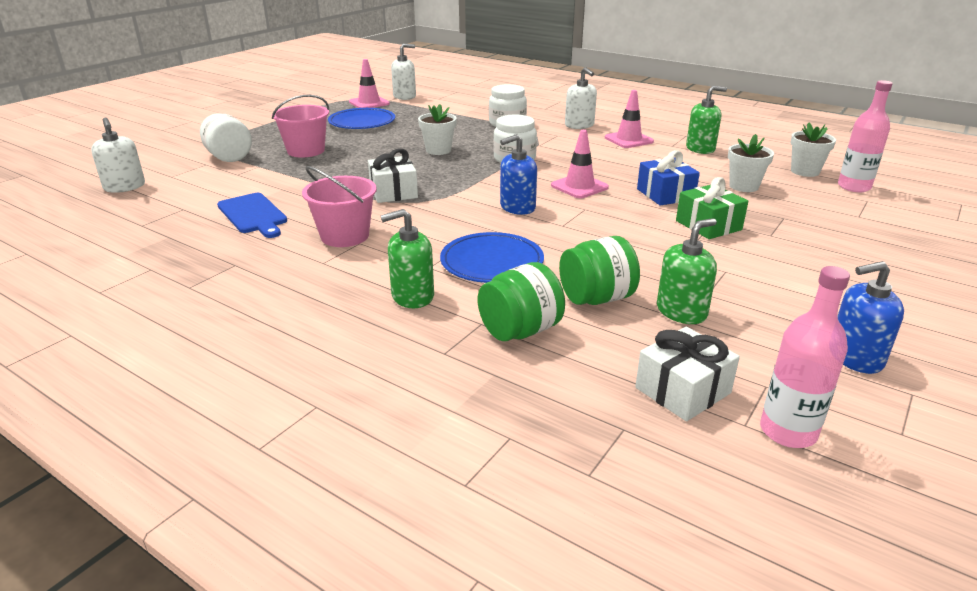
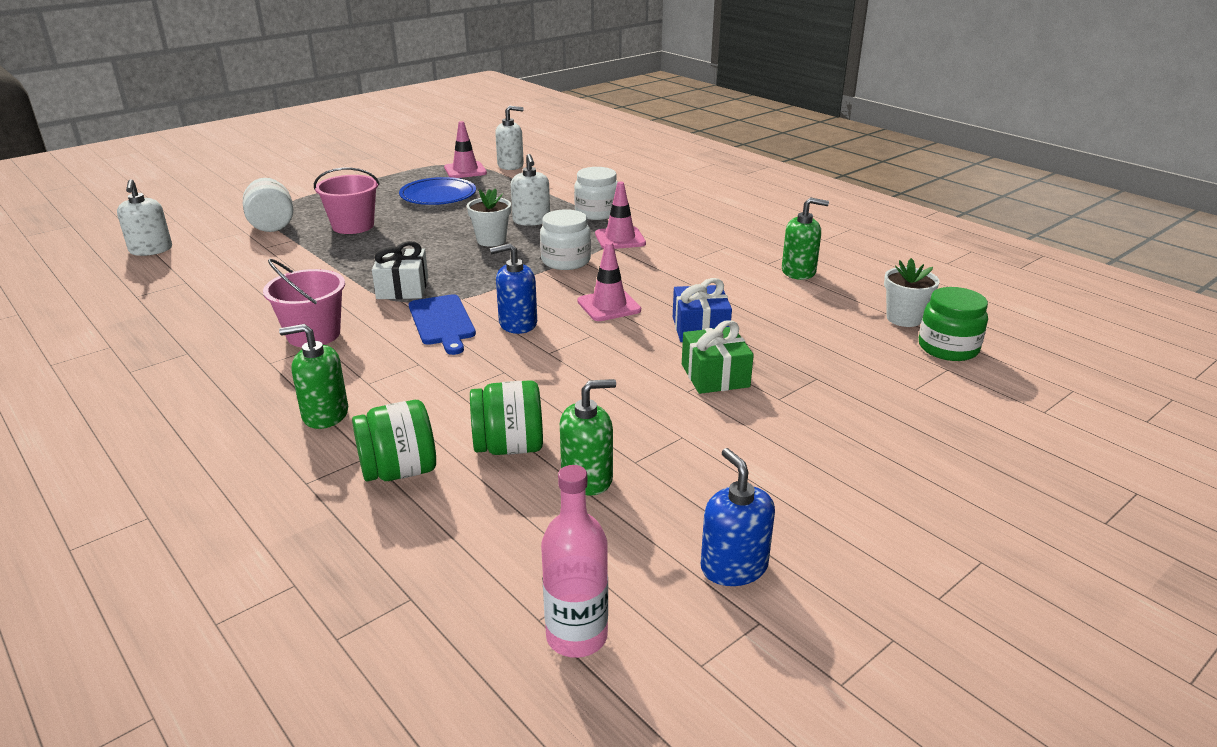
camera: 15 degrees right, 0 degrees up
(253, 215) = (245, 298): blue cutting board -> blue cutting board (442, 322)
(492, 262) = (435, 387): blue plate -> none
(579, 125) = (679, 224): white soap dispenser -> white soap dispenser (531, 221)
(628, 140) = (721, 250): pink traffic cone -> pink traffic cone (620, 239)
(682, 390) = (507, 568): white gift -> none
(743, 186) = (805, 329): white flower pot -> none
(854, 187) = (948, 348): pink bottle -> green jar
(855, 357) = (734, 567): blue soap dispenser -> blue soap dispenser turned 60 degrees clockwise

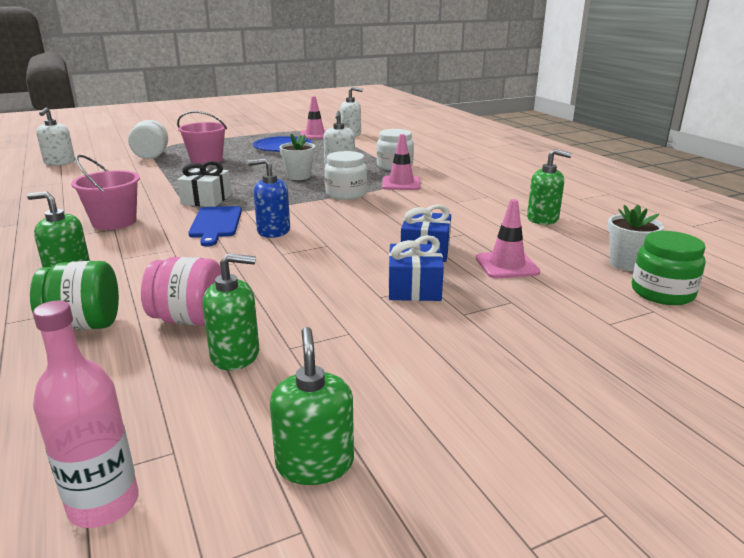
camera: 15 degrees right, 5 degrees down
(509, 447) = (189, 319): green jar -> pink jar
(609, 306) = (358, 226): pink traffic cone -> pink traffic cone (506, 265)
(715, 375) = (414, 287): green gift -> blue gift
(734, 567) = (315, 463): blue soap dispenser -> green soap dispenser

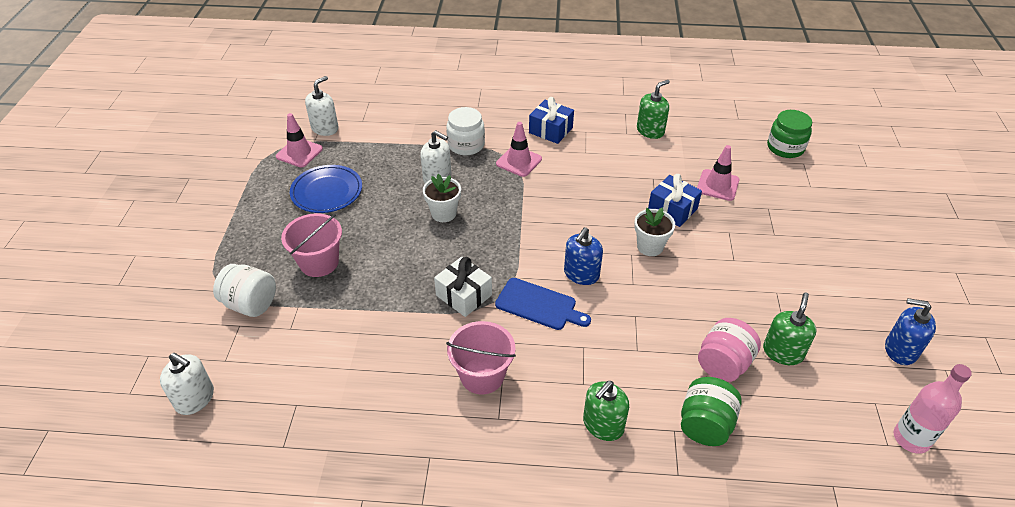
camera: 60 degrees left, 20 degrees up
(315, 463) = (900, 350): green soap dispenser -> blue soap dispenser
(346, 194) = (520, 202): white jar -> none
(414, 287) = (729, 239): blue gift -> blue gift (550, 130)
(627, 264) = (742, 138): white flower pot -> white flower pot (650, 247)

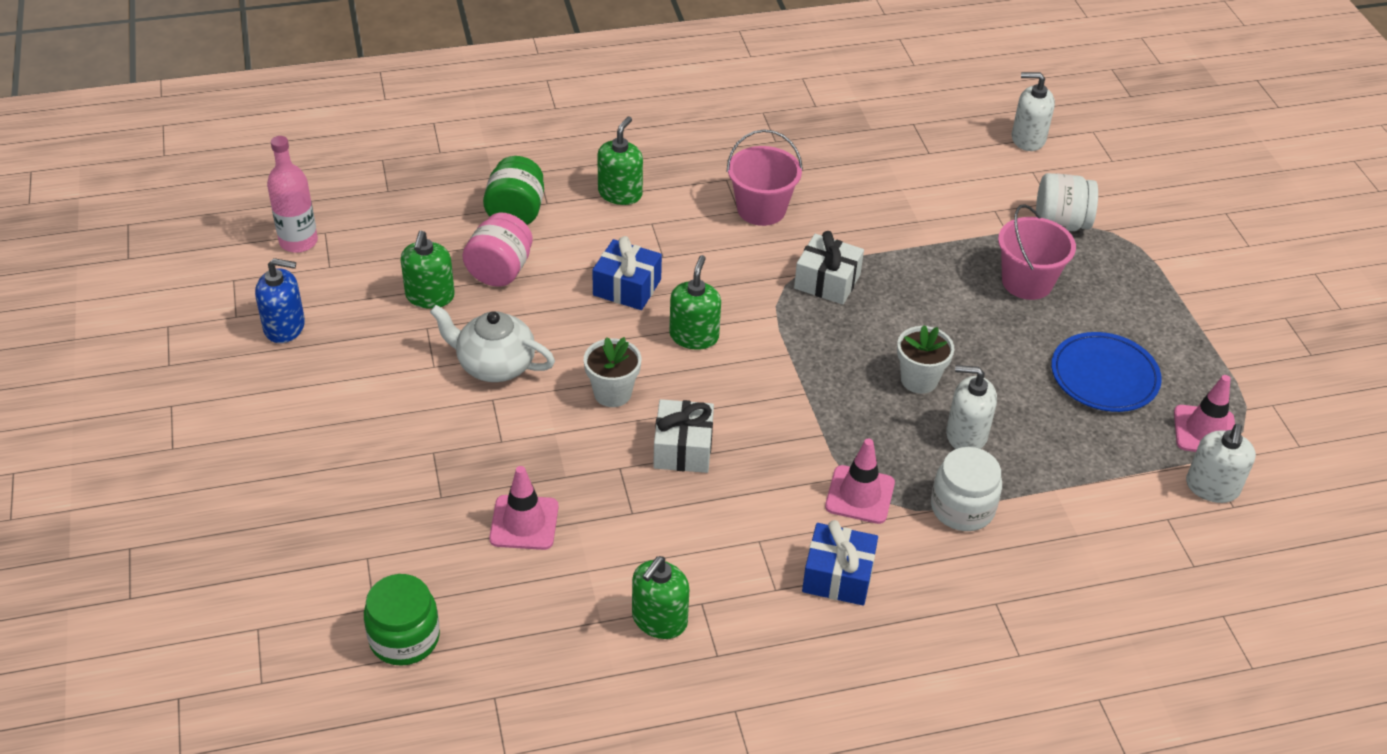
camera: 160 degrees right, 0 degrees up
(539, 305) = (732, 289): blue cutting board -> none
(581, 274) = (694, 336): blue soap dispenser -> green soap dispenser
(613, 204) = (683, 448): none -> white gift
(672, 209) = (591, 460): blue gift -> blue gift (627, 287)
(731, 283) = (495, 365): none -> white teapot

